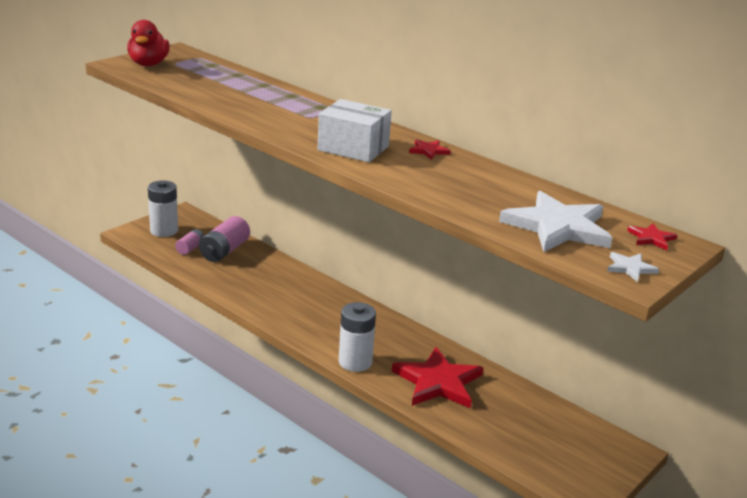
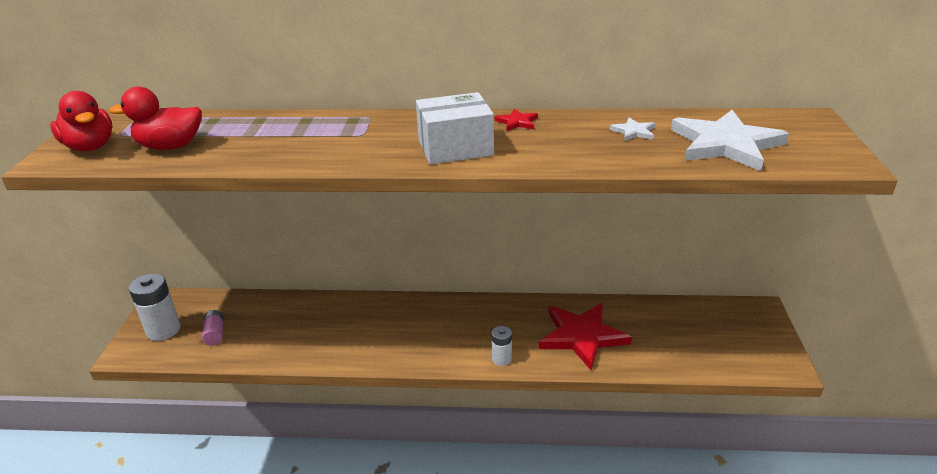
camera: 35 degrees left, 5 degrees up
(189, 80) = (170, 146): none -> red duck
(224, 251) = (253, 318): pink battery -> none
(355, 362) = (501, 359): white battery -> white battery, size x0.56
(630, 268) = (828, 154): white star -> white star (634, 132)
(651, 238) = (789, 123): red star -> none

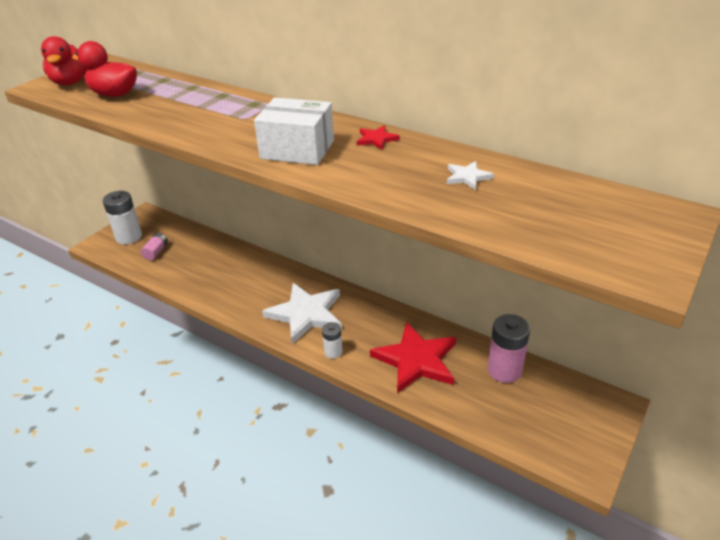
camera: 30 degrees right, 5 degrees up
(659, 316) = (504, 370): none -> pink battery
(725, 144) = (541, 216): white star -> white star (306, 314)

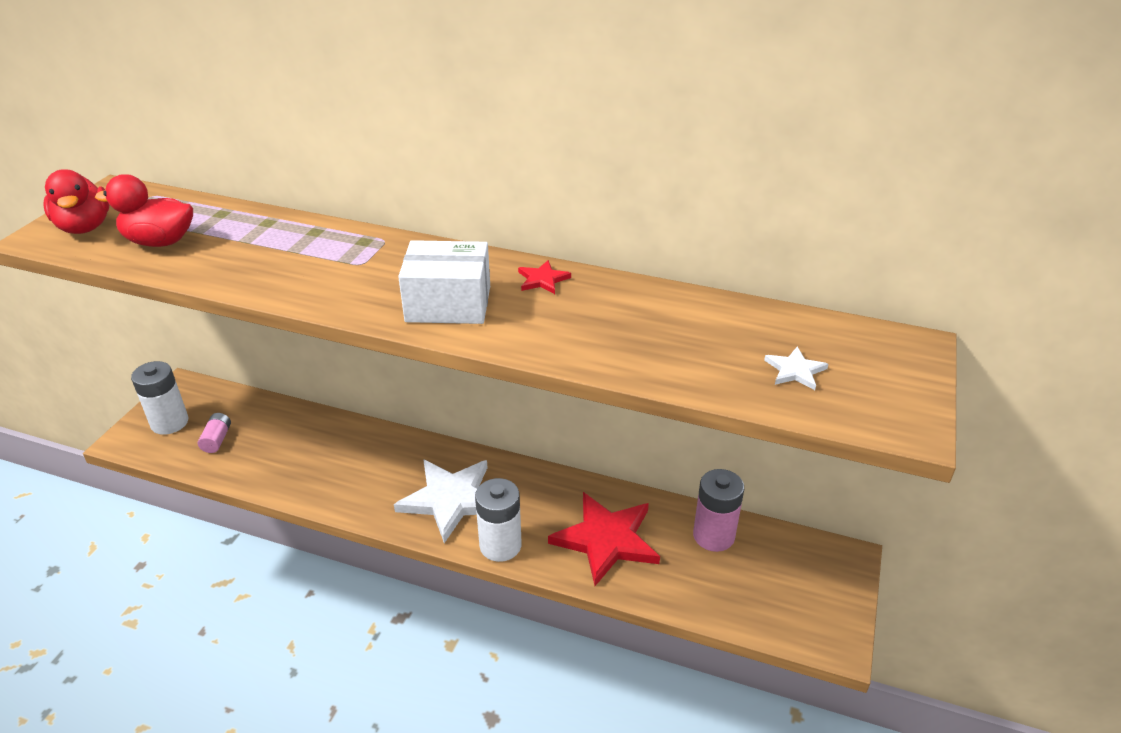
camera: 15 degrees left, 0 degrees up
(333, 352) = (500, 545): white battery -> white battery, size x1.78
(467, 177) = (670, 321): white star -> white star (795, 370)

